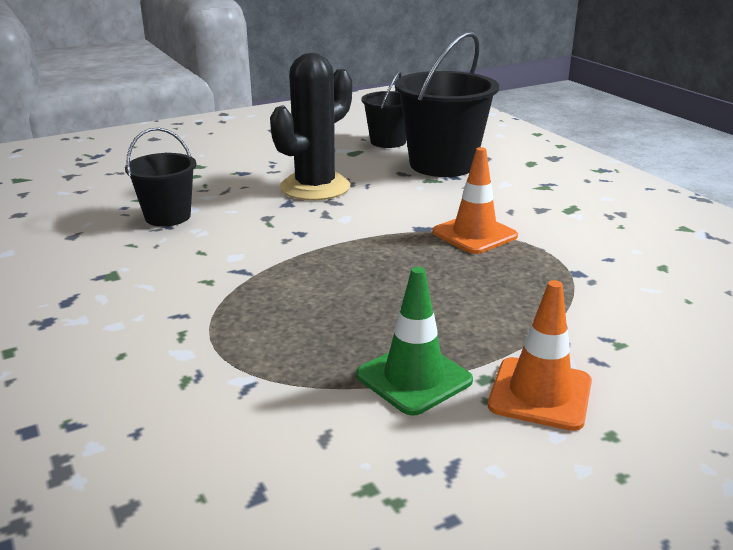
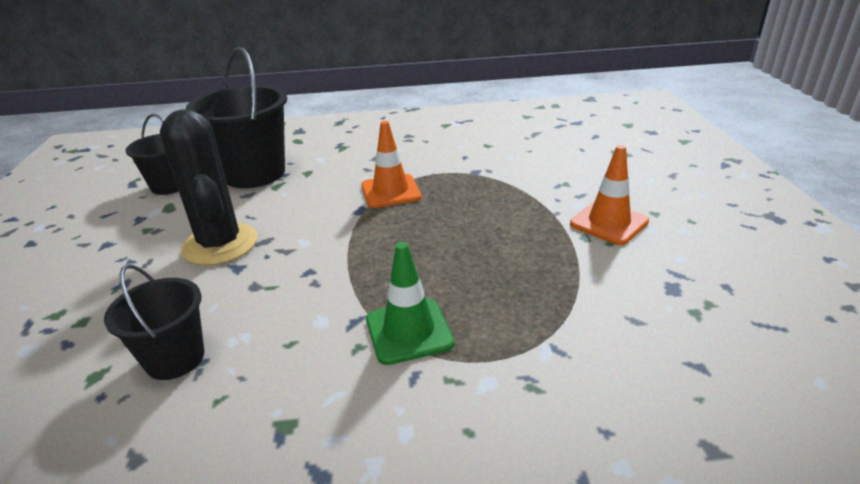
camera: 65 degrees left, 5 degrees up
(414, 378) = (575, 264): green traffic cone -> green traffic cone (409, 331)

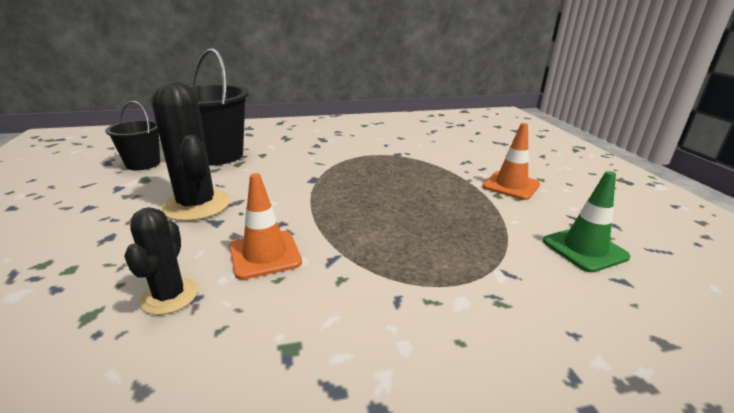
camera: 10 degrees left, 5 degrees down
(175, 358) = (169, 296): black bucket -> black cactus
(390, 191) = (335, 167): orange traffic cone -> orange traffic cone (265, 255)
(409, 331) = (381, 265): green traffic cone -> green traffic cone (584, 249)

